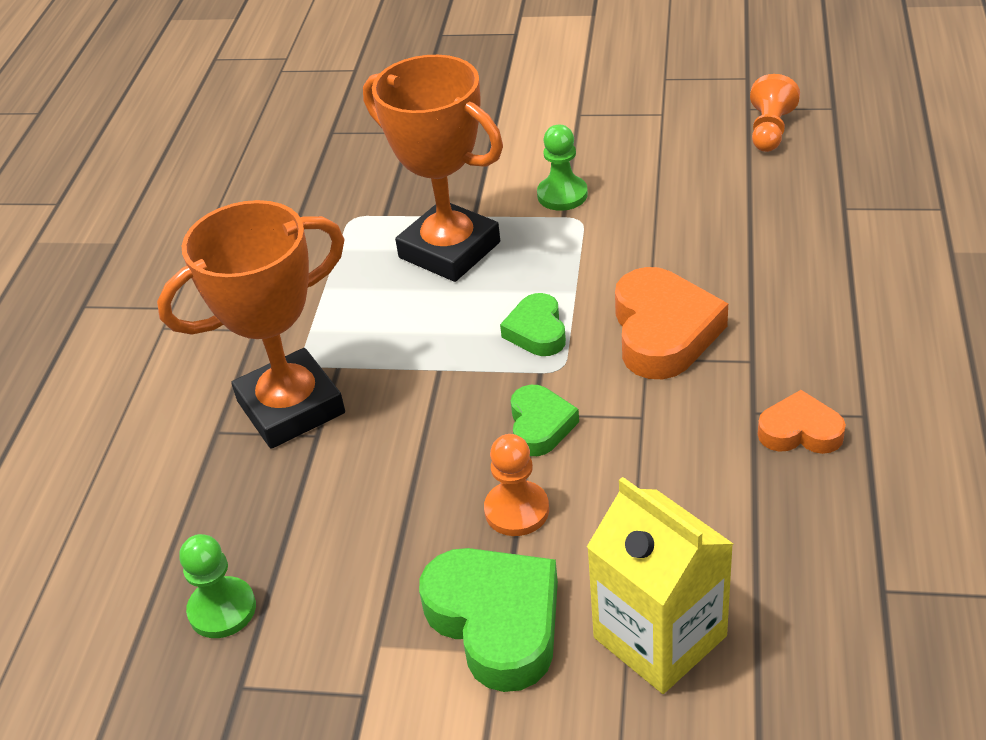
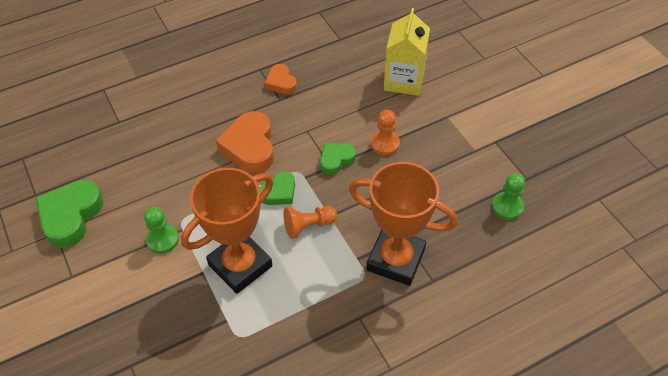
camera: 130 degrees left, 10 degrees up
(449, 250) = (240, 265): orange trophy -> orange trophy turned 45 degrees clockwise
(496, 622) = (436, 123): green heart -> green heart (71, 216)
(663, 332) = (250, 147): orange heart -> orange heart turned 60 degrees counterclockwise
(770, 130) = (57, 175): orange pawn -> orange pawn (308, 226)

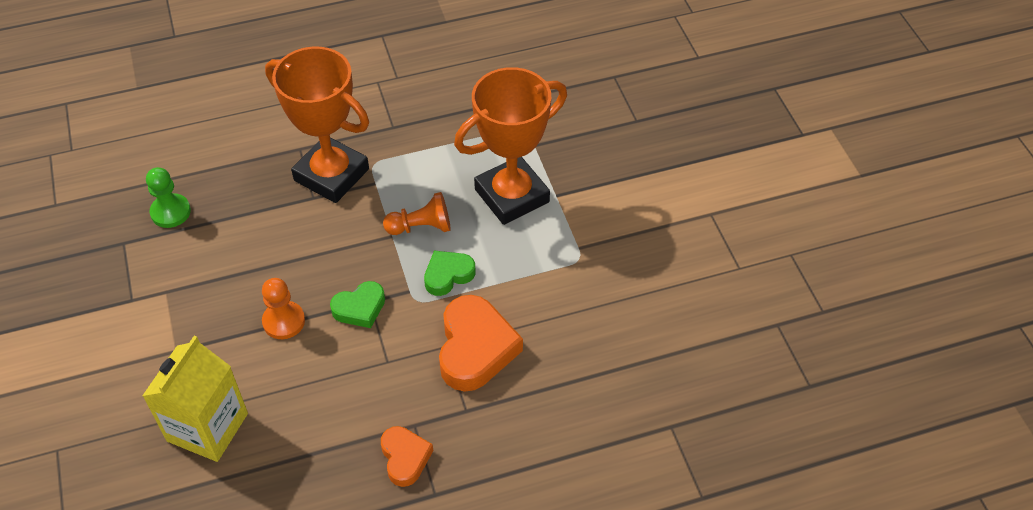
camera: 170 degrees left, 0 degrees up
(71, 216) = (723, 286): green heart -> none
(162, 240) = (603, 238): green pawn -> none

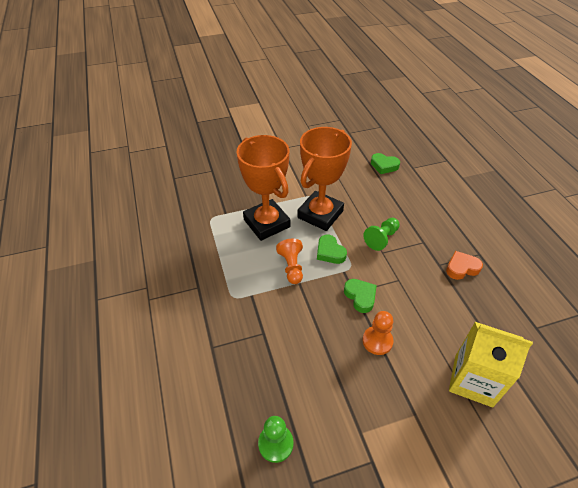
camera: 90 degrees left, 5 degrees down
(331, 174) = (241, 322): orange trophy -> orange trophy (320, 214)
(475, 348) = (381, 238): orange heart -> green pawn
(672, 375) = (384, 166): none -> green heart

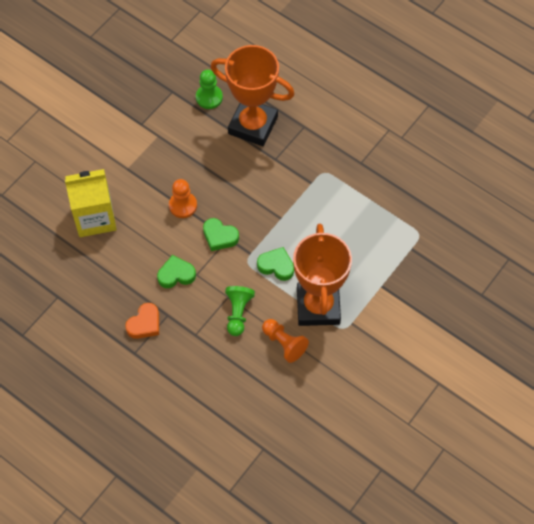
camera: 145 degrees right, 15 degrees up
(266, 223) = (361, 261): orange trophy -> orange trophy (253, 125)
(291, 267) = (299, 229): orange pawn -> orange pawn (284, 343)
(384, 166) = (298, 429): green heart -> green heart (176, 274)

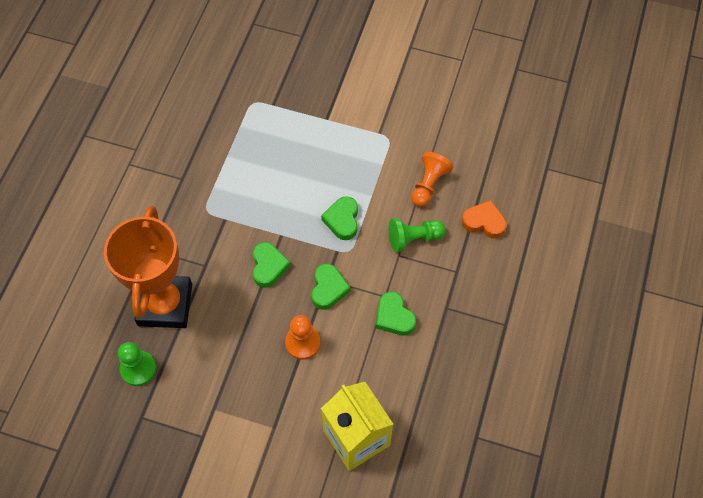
camera: 110 degrees left, 0 degrees up
(144, 324) = (467, 327): orange heart -> orange heart (484, 222)
(256, 201) = (268, 267): none -> green heart
(318, 306) = (373, 167): orange trophy -> none

